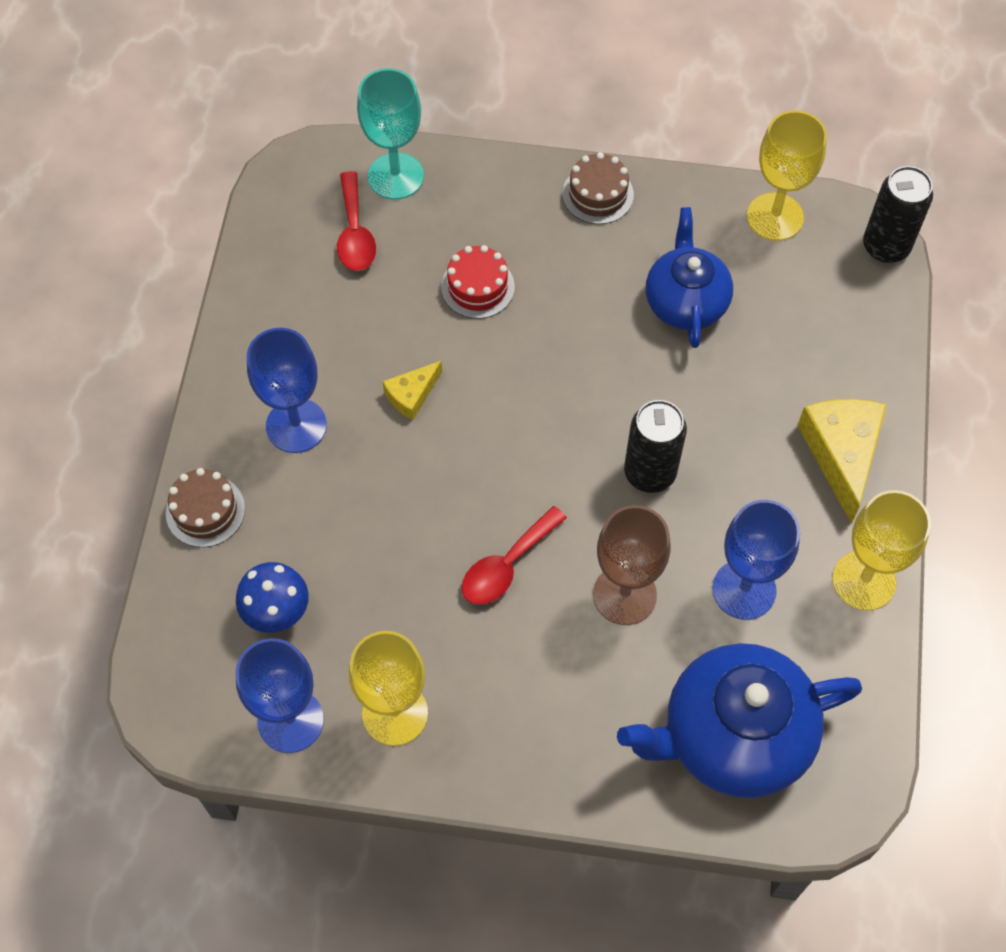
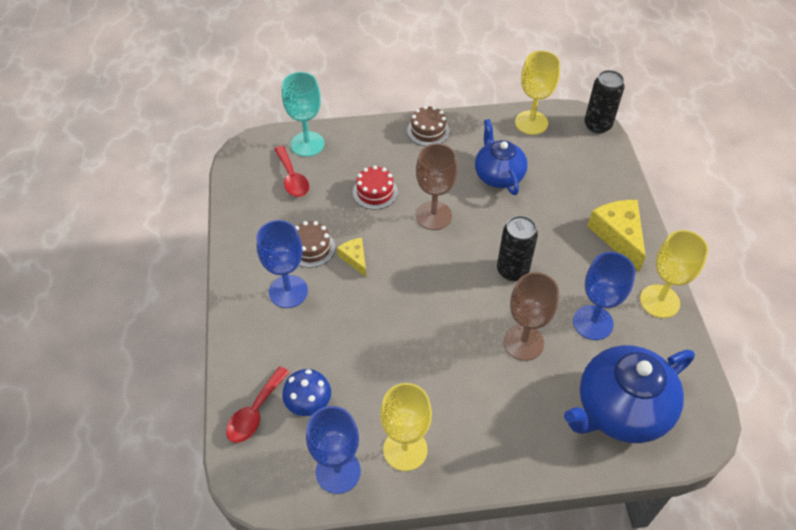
camera: 15 degrees left, 10 degrees down
(205, 511) = (244, 354): brown cake -> brown cake (311, 248)
(411, 395) = (355, 259): yellow cheese -> yellow cheese turned 120 degrees clockwise
(506, 565) = (445, 342): red spoon -> red spoon (255, 412)
(557, 350) = (433, 215): none -> brown goblet

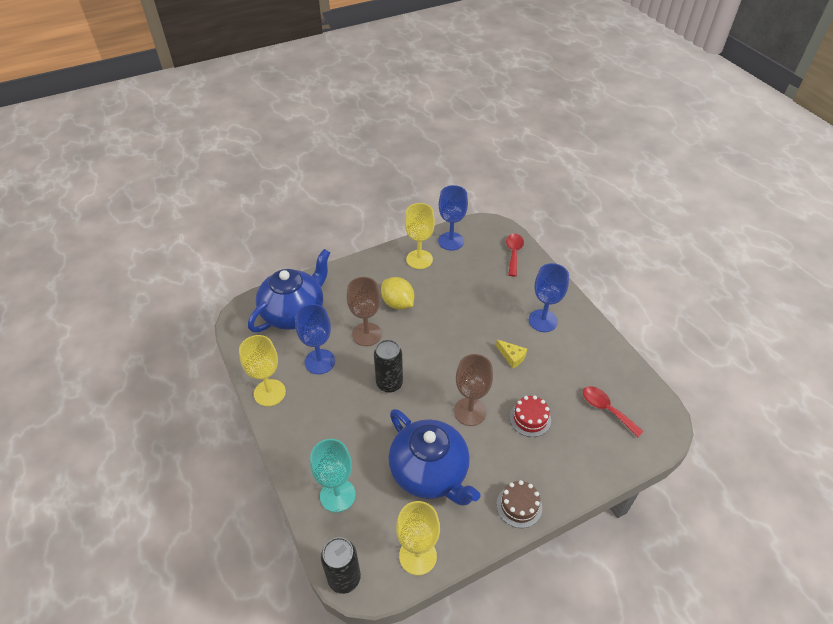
camera: 160 degrees right, 5 degrees down
(307, 144) = (620, 449): turquoise goblet -> turquoise goblet (337, 495)
(309, 406) = (485, 264): blue mushroom -> none
(311, 248) = (548, 355): brown cake -> none
(466, 377) = (398, 303): none -> yellow lemon
(498, 175) = (430, 473): blue teapot -> blue teapot, size x1.54
(618, 236) = (307, 441): yellow cheese -> none

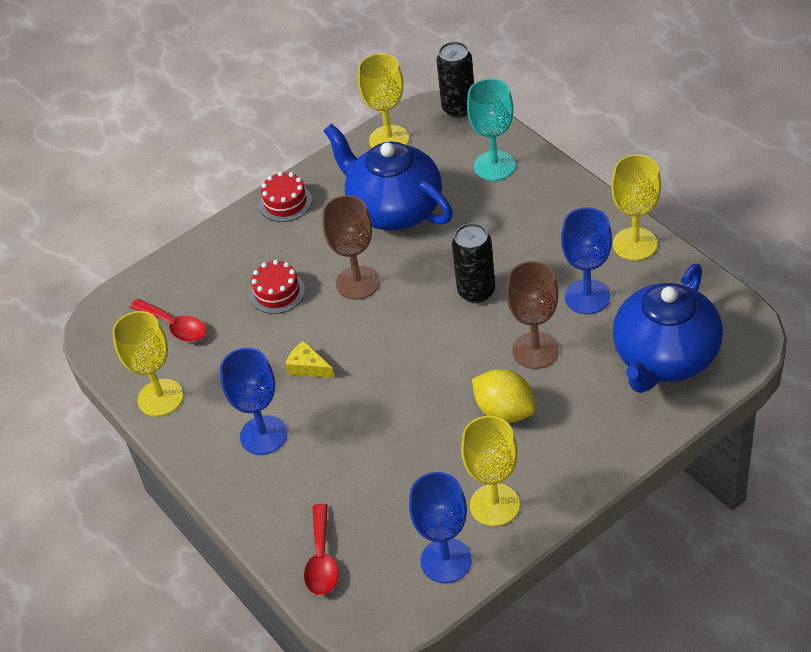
camera: 175 degrees right, 0 degrees up
(519, 506) = (285, 202): brown cake -> red cake
(611, 358) = (160, 398): none -> yellow goblet

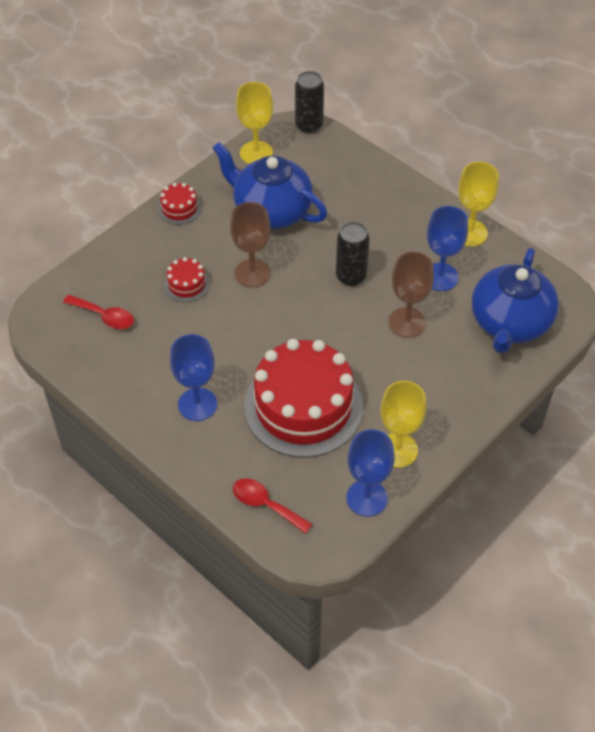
camera: 15 degrees left, 5 degrees up
(160, 398) = (104, 378): yellow goblet -> none
(308, 367) = (224, 345): yellow cheese -> none
(322, 560) = (265, 504): red spoon -> red spoon turned 135 degrees clockwise
(389, 445) = (303, 406): none -> red cake
(494, 166) = (346, 172): turquoise goblet -> none
(505, 411) = (391, 373): yellow lemon -> none

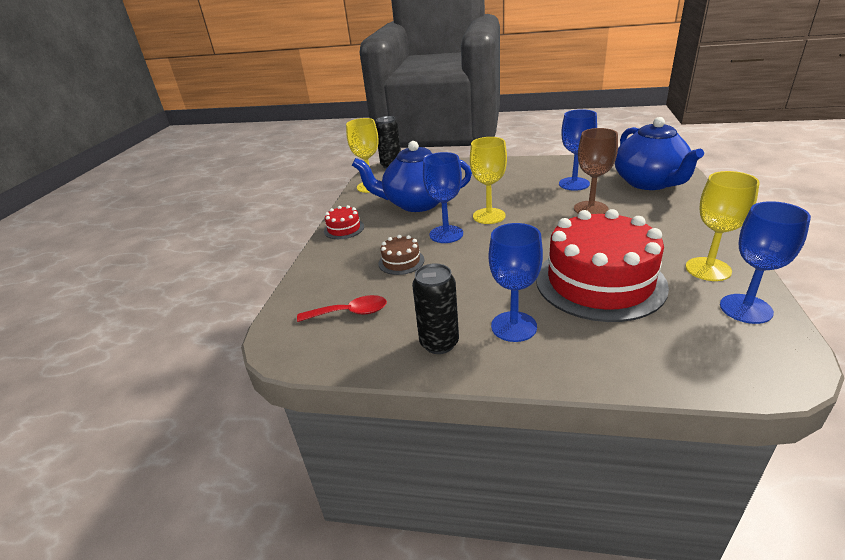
camera: 30 degrees left, 20 degrees down
(186, 284) = (401, 261): red cake -> brown cake
(252, 273) = (446, 234): brown goblet -> blue goblet
(265, 504) = (684, 363): red spoon -> none
(351, 276) = (518, 206): black can -> black can (439, 343)
(470, 233) = (558, 163): yellow goblet -> yellow goblet (489, 216)

